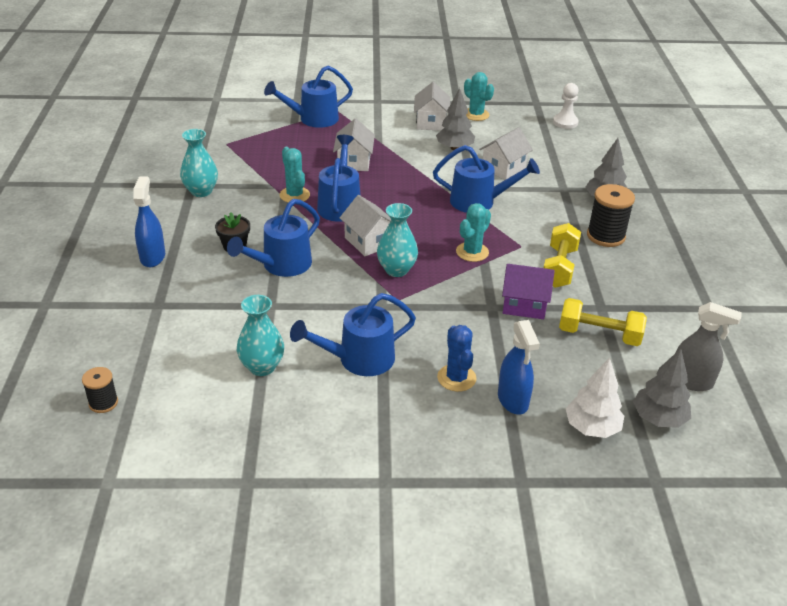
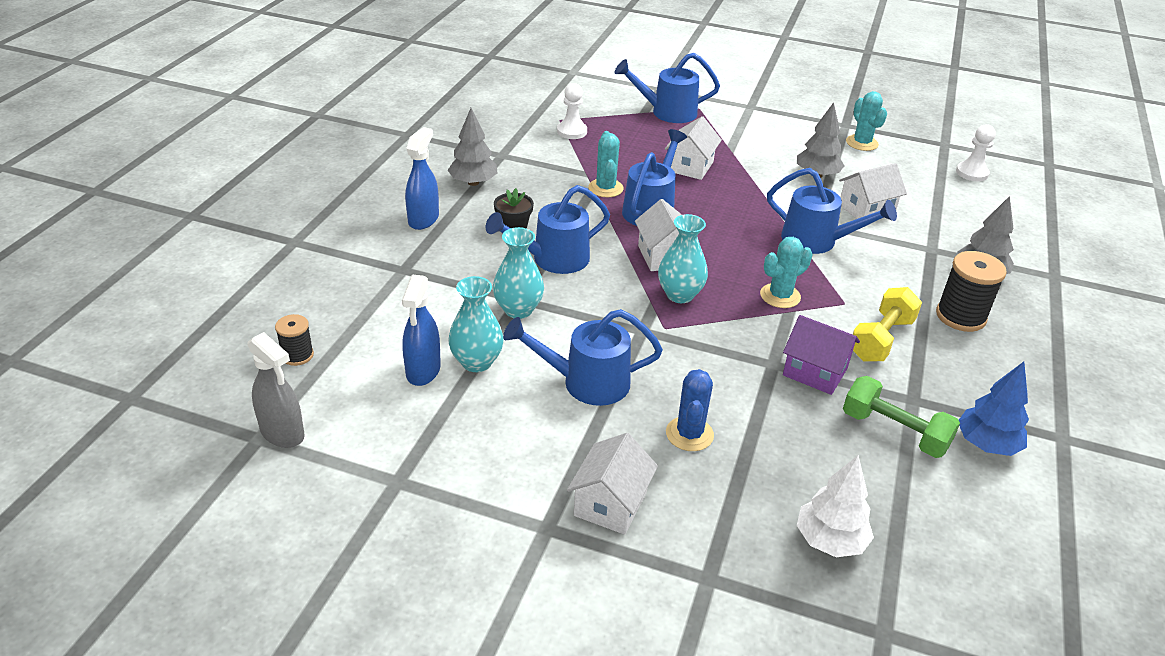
camera: 20 degrees right, 0 degrees up
(201, 191) = (508, 163): turquoise vase -> turquoise vase (518, 310)
(242, 152) = (572, 131): none -> white pawn
(431, 122) = (802, 141): white house -> white house (610, 504)
(513, 400) = (745, 479): blue spray bottle -> blue spray bottle (423, 371)
(599, 335) = (894, 432): yellow dumbbell -> green dumbbell
(658, 418) = (925, 555): grey tree -> grey tree (473, 183)
(663, 327) = (986, 444): none -> blue tree
(691, 381) = (993, 522): grey spray bottle -> grey spray bottle (282, 433)

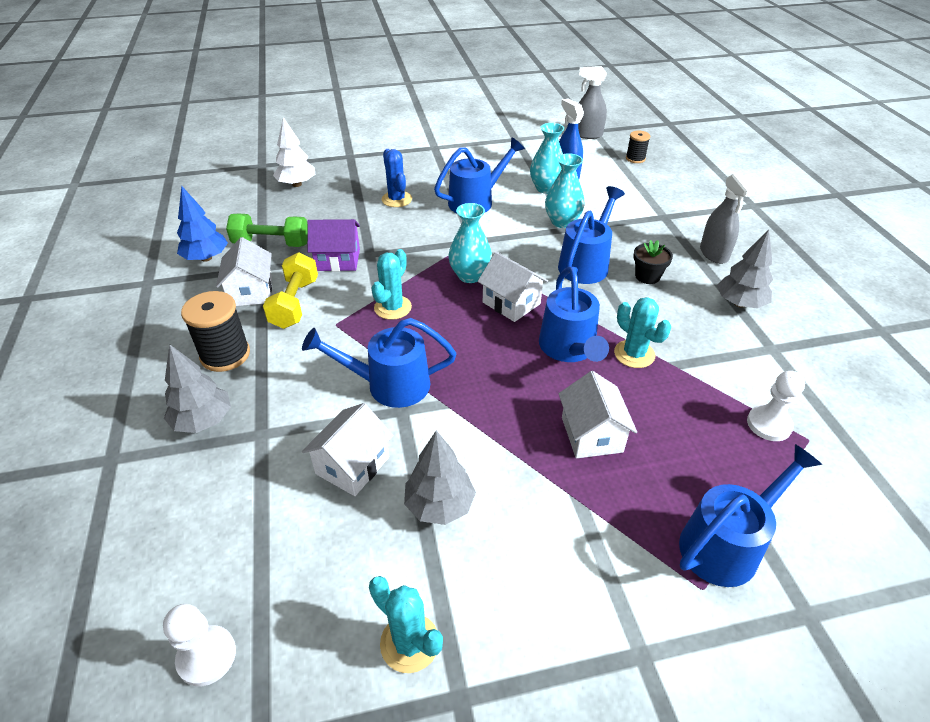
camera: 150 degrees right, 5 degrees up
(423, 219) = (714, 254): blue spray bottle -> grey spray bottle
(610, 504) = (413, 162): white house -> white house (251, 291)

